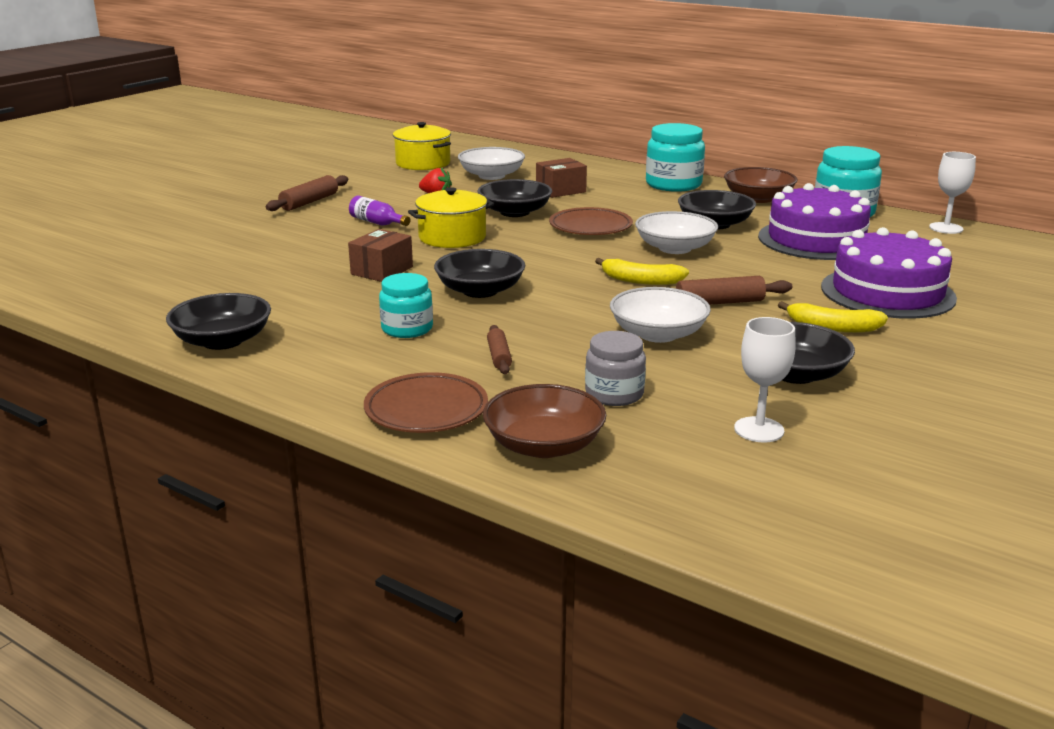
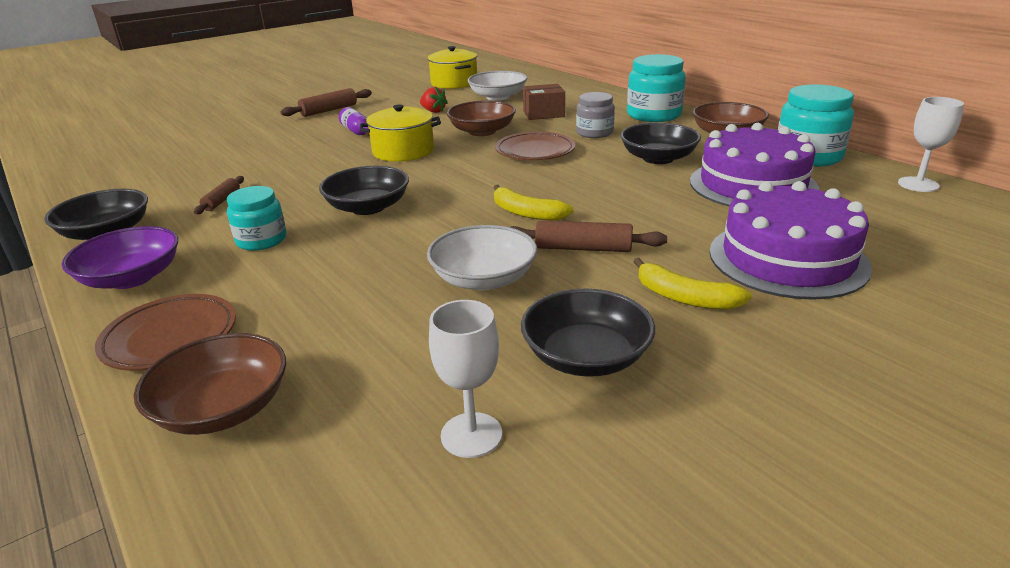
camera: 20 degrees right, 5 degrees up
(315, 373) = (131, 278): none -> purple bowl
(382, 270) = (310, 178): brown box -> none
(499, 356) = (305, 284): brown rolling pin -> brown rolling pin (222, 201)
(515, 212) = (482, 131): black bowl -> brown bowl
(614, 394) = (364, 350): grey jar -> grey jar (594, 133)
(675, 248) = (594, 180): white bowl -> none

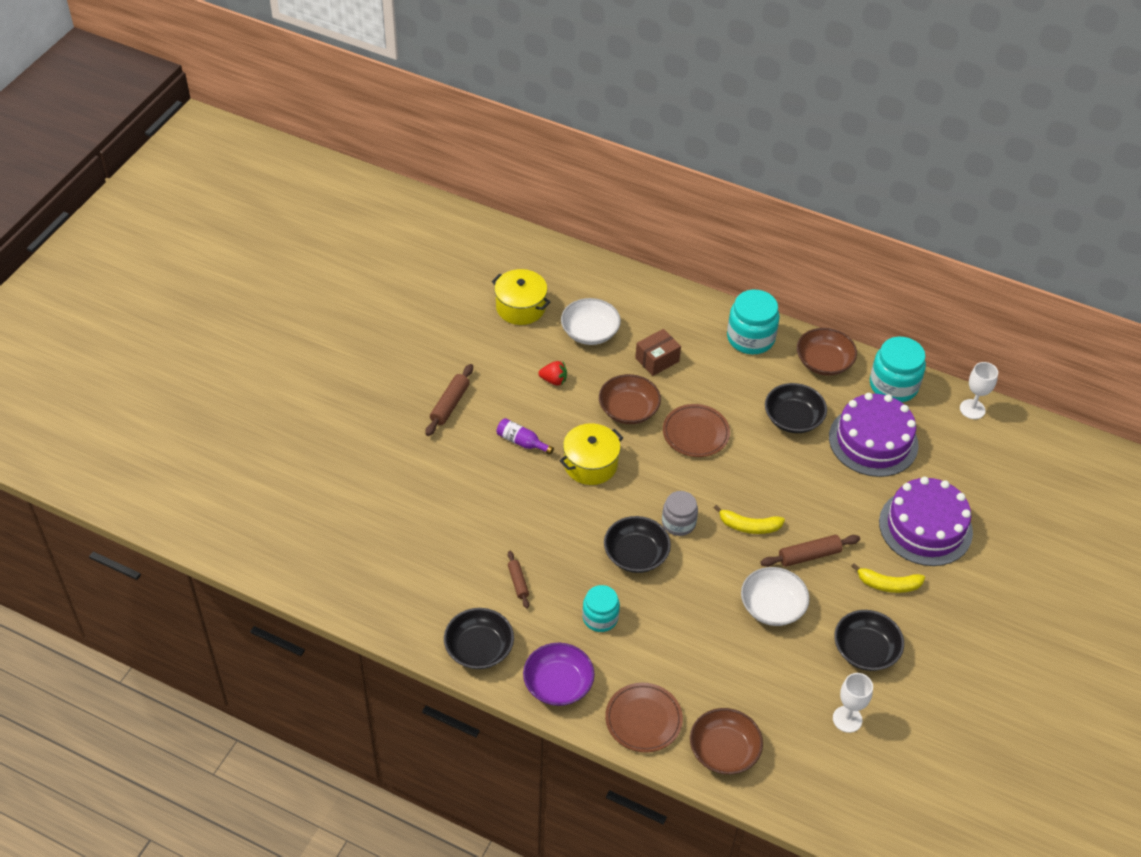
camera: 30 degrees left, 20 degrees up
(594, 133) = (722, 387): grey jar -> grey jar (678, 523)

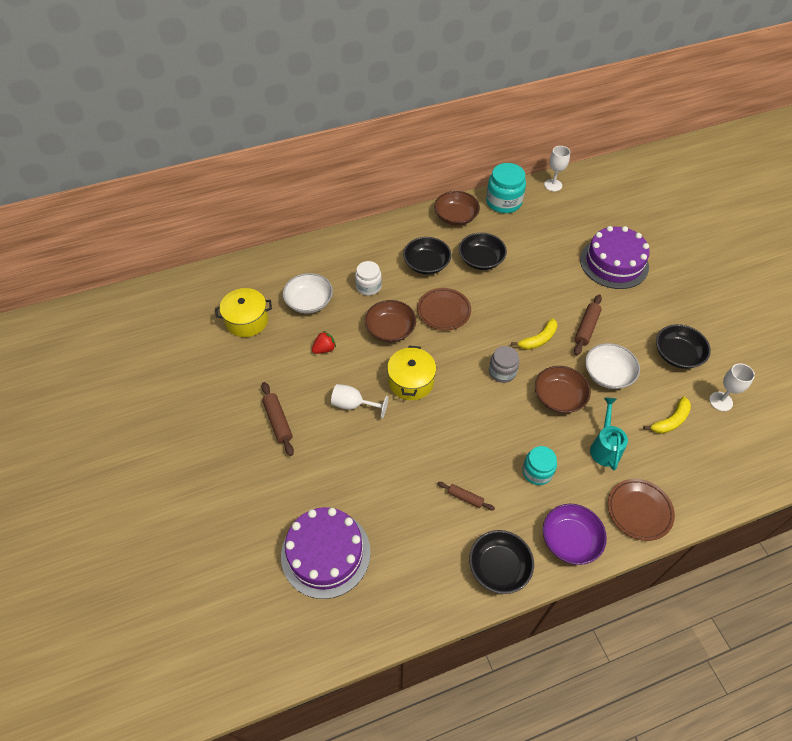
camera: 45 degrees left, 5 degrees up
(521, 442) = (353, 405): purple bottle -> white goblet
(636, 554) = (505, 413): black bowl -> black bowl (426, 264)
(657, 360) = (368, 286): brown box -> white jar
(683, 653) = (604, 447): none -> turquoise watering can
(724, 751) = (697, 484): brown bowl -> brown bowl (559, 397)
(750, 338) = (402, 233): turquoise jar -> none
(873, 441) = (533, 239): purple cake -> purple cake (325, 553)
(888, 584) = (639, 309): yellow banana -> yellow banana (670, 421)

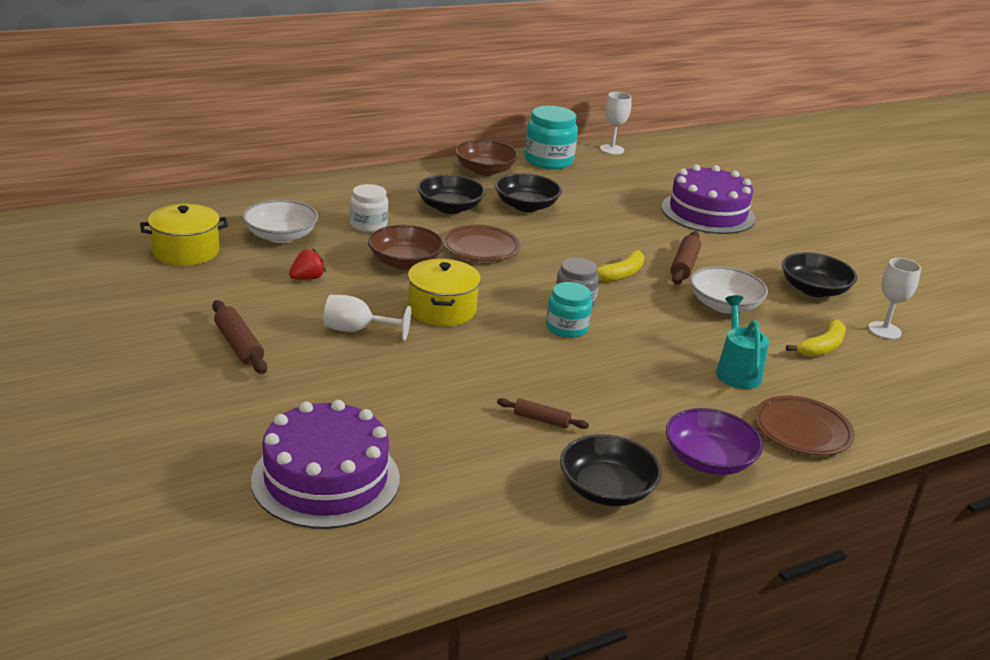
camera: 10 degrees left, 25 degrees down
(537, 472) = (644, 394): turquoise jar -> turquoise jar (566, 328)
(559, 397) = (660, 325): brown bowl -> none

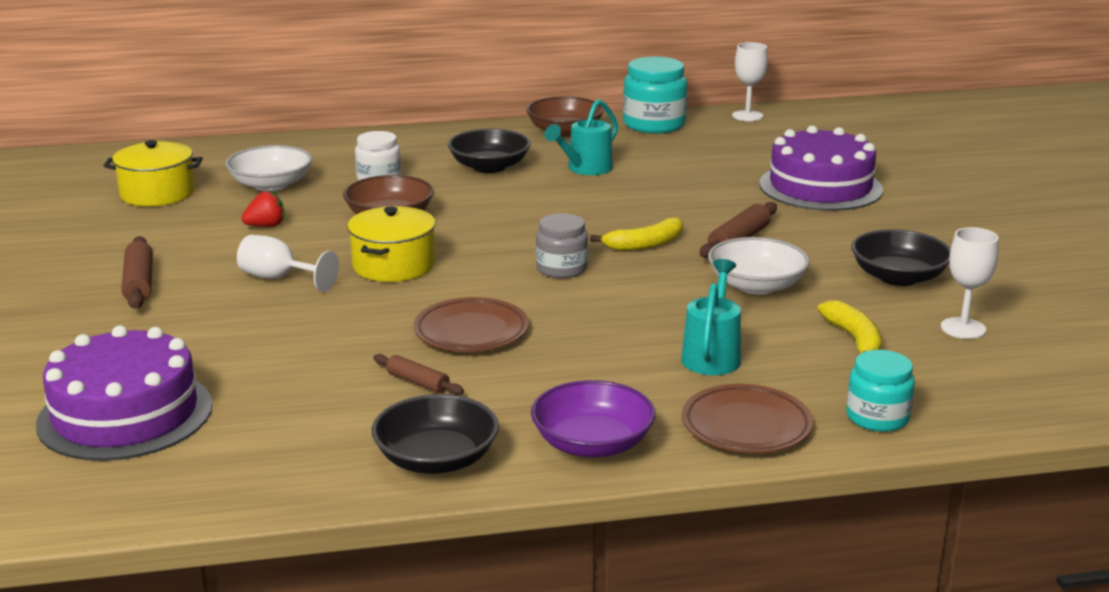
camera: 20 degrees right, 5 degrees down
(481, 248) = (492, 208): brown plate -> brown plate (471, 331)
(526, 206) = (585, 169): black bowl -> turquoise watering can
(566, 328) = (529, 294): turquoise jar -> turquoise jar (877, 417)
(822, 347) = (854, 340): yellow banana -> yellow banana turned 75 degrees counterclockwise

